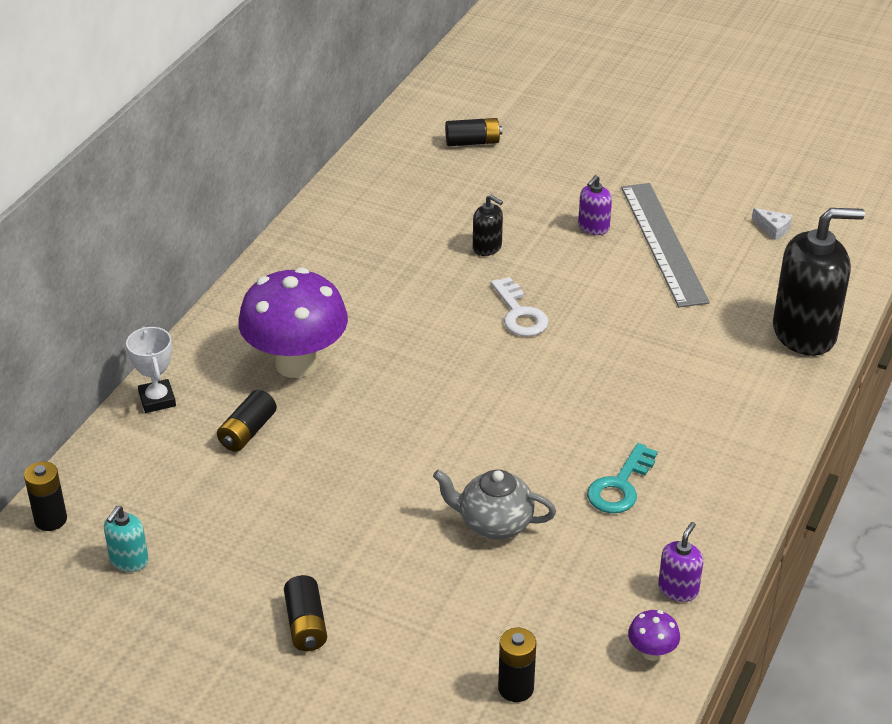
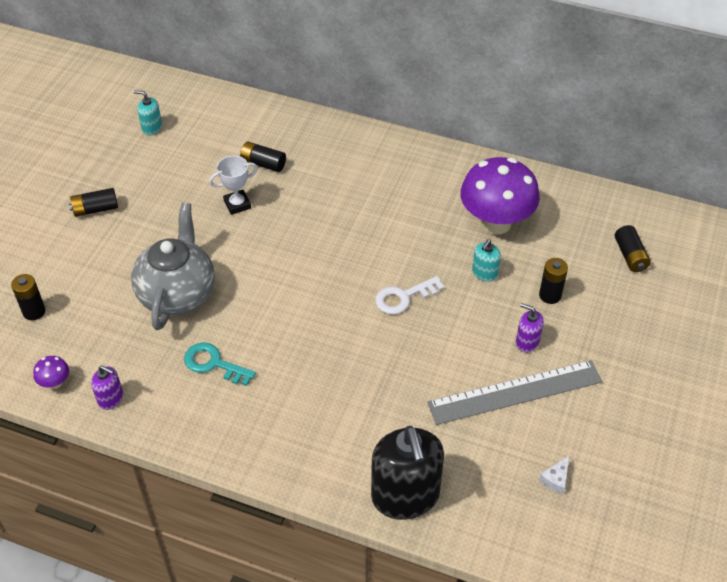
camera: 85 degrees right, 10 degrees up
(50, 519) = (185, 92): black battery -> black battery (550, 295)
(157, 400) = (291, 119): white trophy -> white trophy (237, 204)
(296, 363) = (332, 179): purple mushroom -> purple mushroom (495, 223)
(487, 247) = (484, 273): black soap dispenser -> turquoise soap dispenser
(494, 523) = (177, 293): grey teapot -> grey teapot, size x1.60

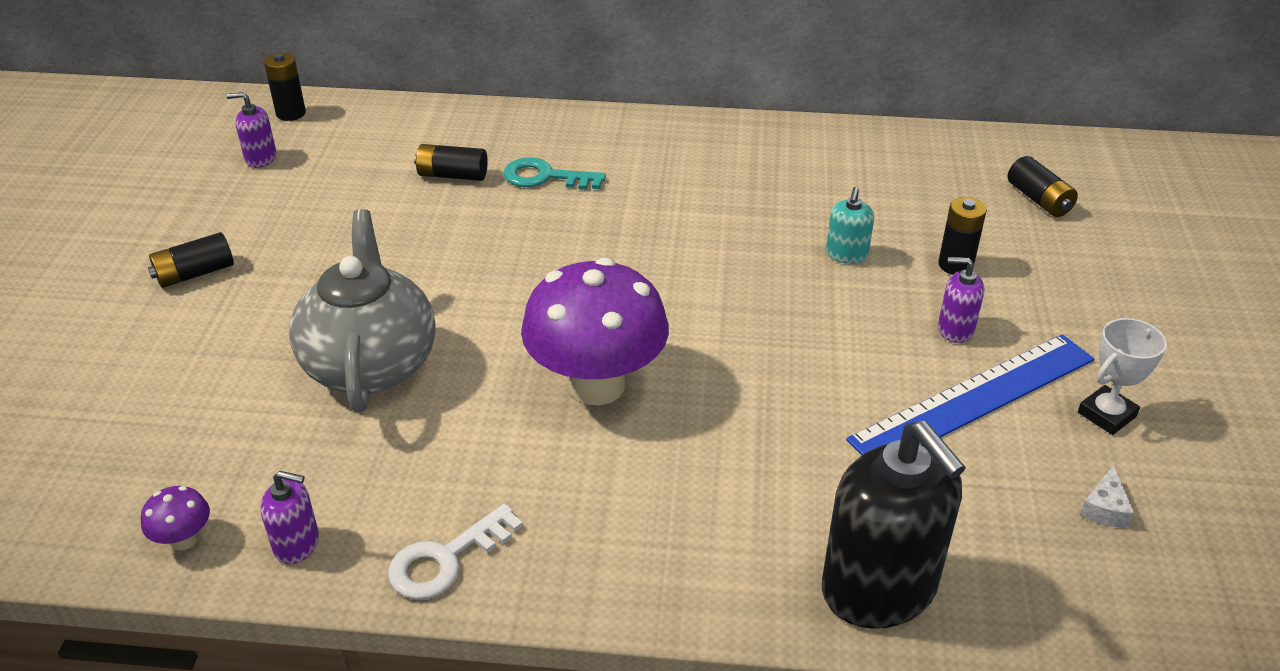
camera: 15 degrees left, 10 degrees down
(34, 311) = (118, 436): black battery -> black battery (291, 113)
(152, 128) = (260, 158): turquoise soap dispenser -> purple soap dispenser
(213, 364) = (467, 454): turquoise key -> turquoise key (545, 177)
(237, 204) = (430, 231): white trophy -> white trophy (1106, 414)
(403, 297) = (740, 305): white key -> white key (445, 559)
(495, 223) = (830, 192): purple mushroom -> purple mushroom (597, 385)
(515, 392) = (974, 399): grey ruler -> blue ruler

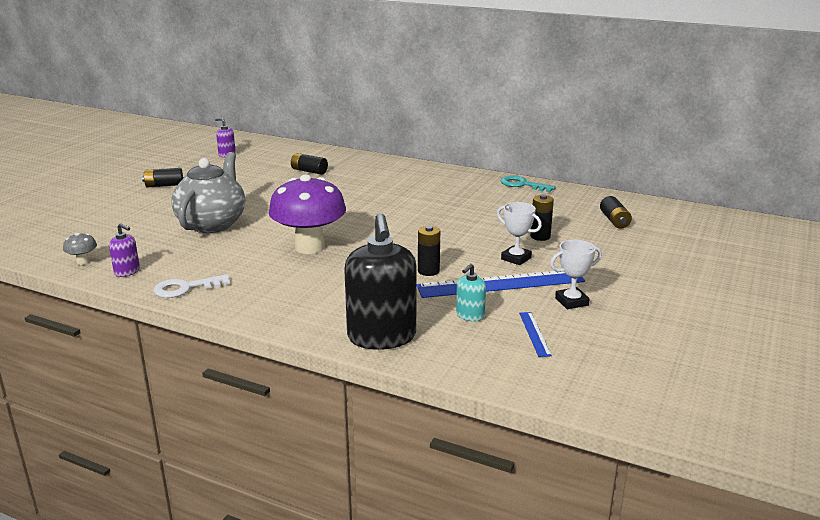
camera: 20 degrees right, 15 degrees down
(184, 540) = (83, 262): purple mushroom -> grey mushroom
(291, 113) = (254, 142): black battery -> black battery (428, 271)
(545, 177) = (353, 177): turquoise key -> turquoise key (522, 185)
(846, 254) = (483, 224): turquoise soap dispenser -> turquoise soap dispenser (470, 315)
(955, 329) = (516, 258): purple soap dispenser -> white trophy
(1104, 508) = (534, 333): white cheese -> blue ruler

